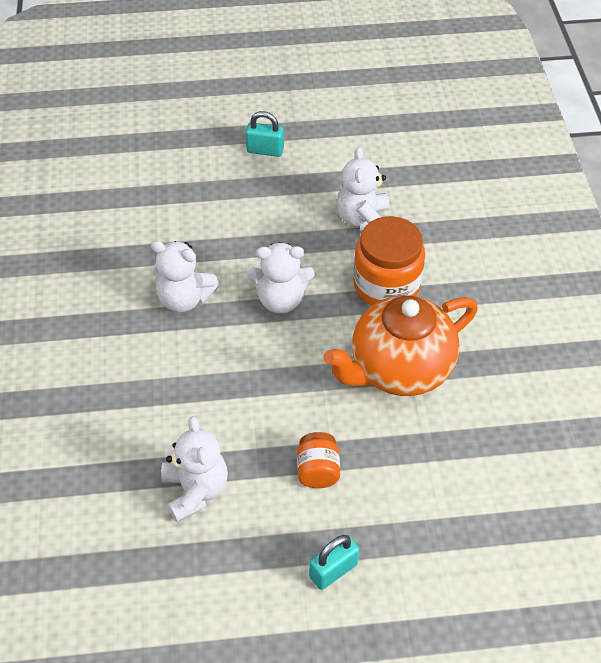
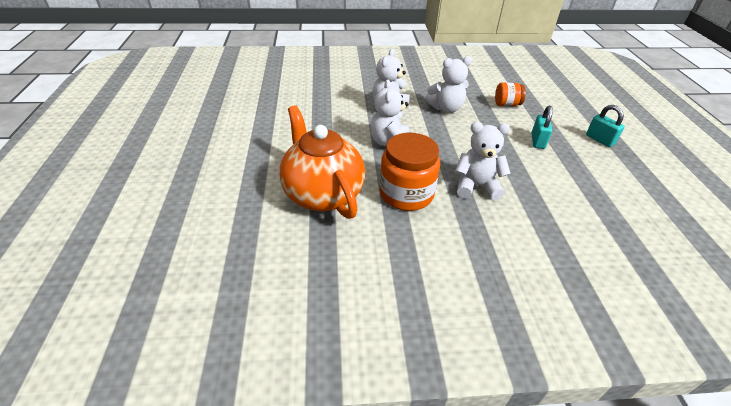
camera: 90 degrees right, 10 degrees down
(196, 490) = (251, 110): white teddy bear -> white teddy bear (446, 108)
(318, 470) = (248, 152): orange jar -> orange jar (506, 104)
(333, 570) = (175, 154): turquoise padlock -> turquoise padlock (599, 140)

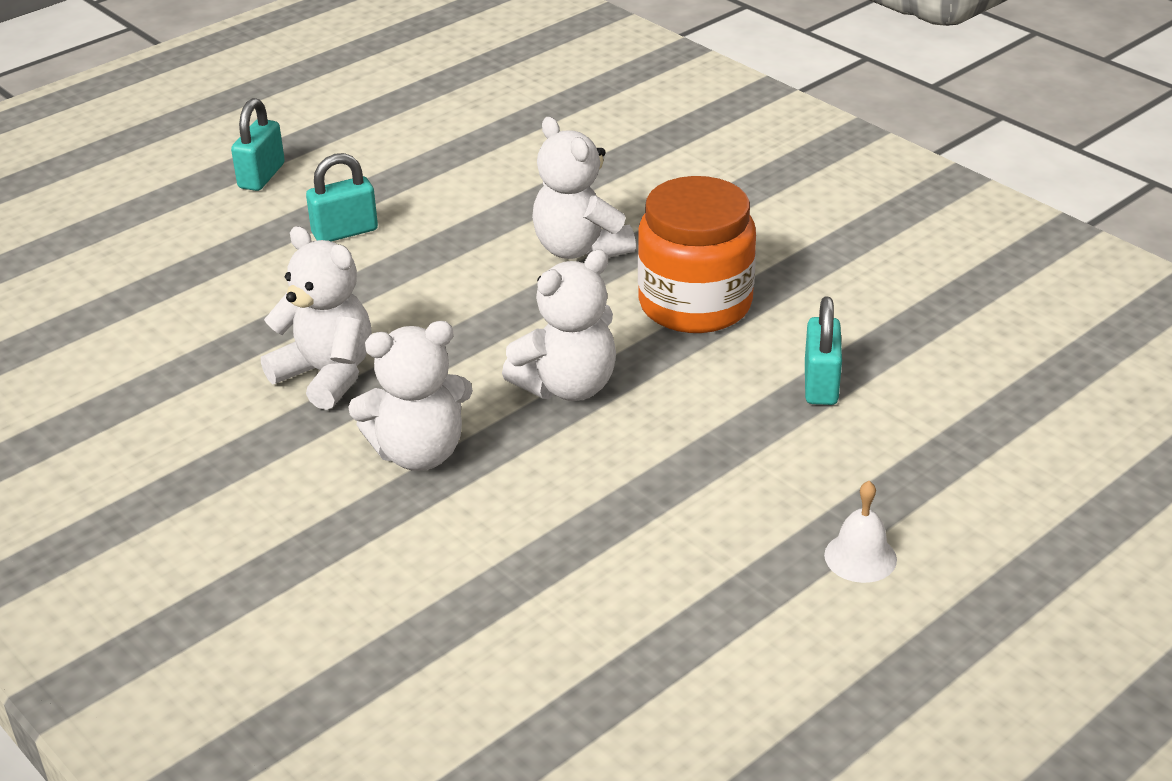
camera: 125 degrees left, 5 degrees down
(244, 152) = (860, 557): none -> white bell
(322, 194) = (820, 384): orange teapot -> turquoise padlock
(506, 104) = (215, 305): orange jar -> none

